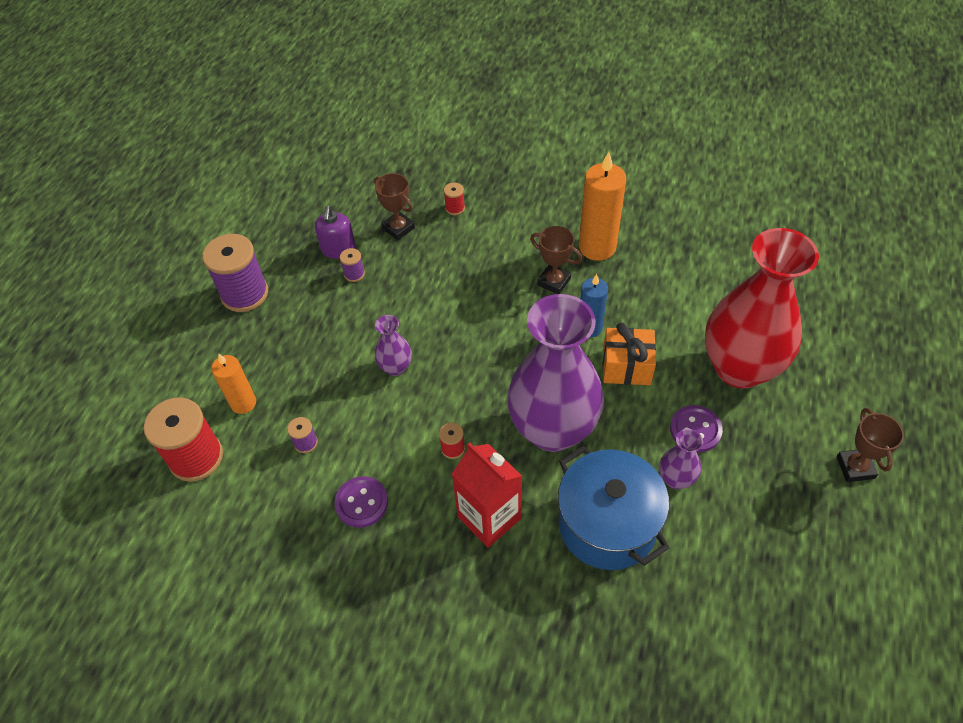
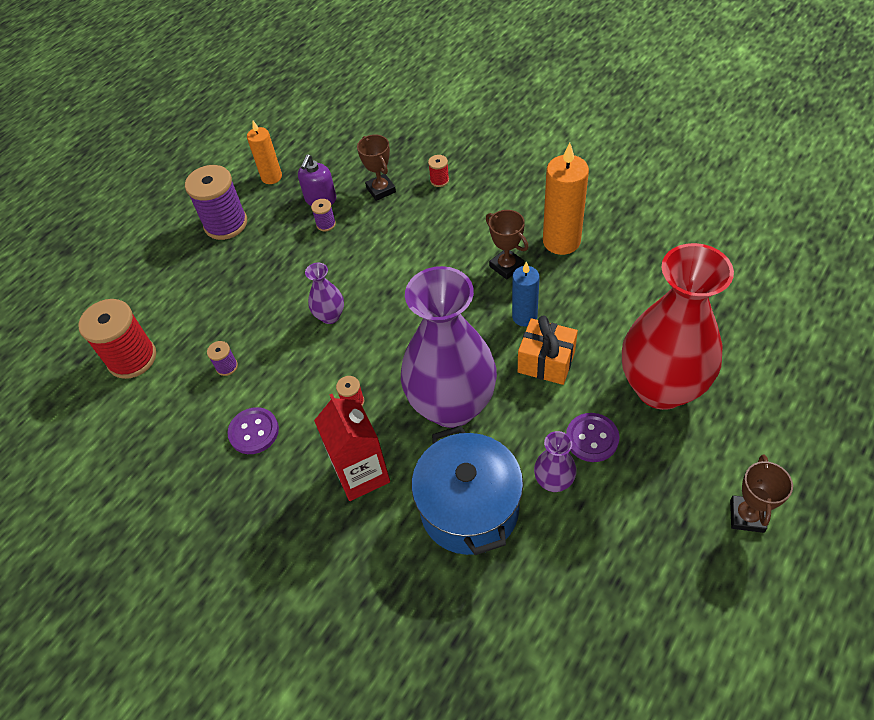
camera: 20 degrees right, 0 degrees up
(243, 403) = (188, 319): orange candle -> orange candle (271, 177)

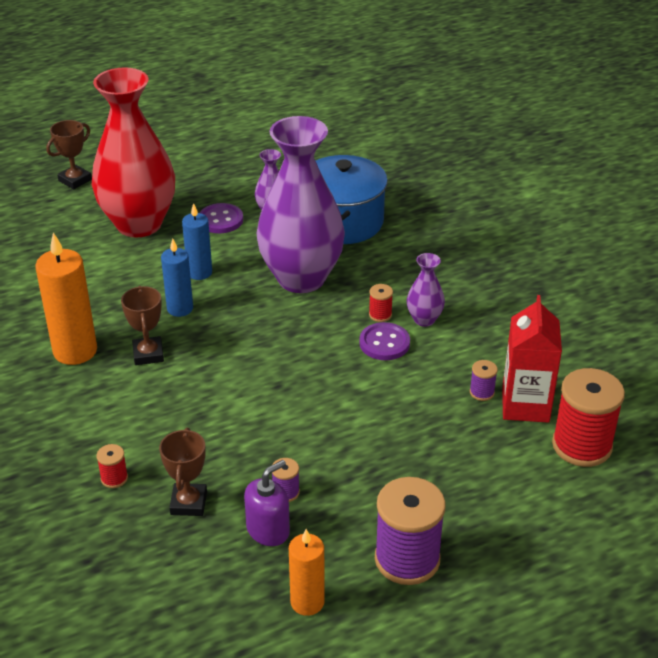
camera: 155 degrees left, 15 degrees down
(254, 432) = (480, 330): purple button -> purple button (384, 343)
(330, 316) = (352, 390): purple vase -> purple vase (424, 319)
(361, 474) = (406, 269): red carton -> red carton (525, 405)
(546, 362) = (199, 272): orange gift -> blue candle
(746, 516) = (174, 154): brown trophy -> brown trophy (75, 180)

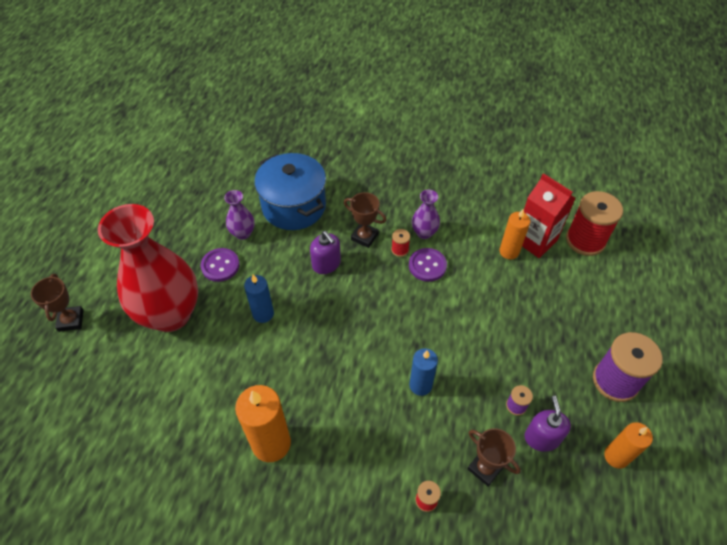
camera: 50 degrees left, 15 degrees up
(148, 354) = (318, 399): brown trophy -> brown trophy (364, 237)
(180, 308) = (289, 349): blue candle -> blue candle (420, 385)
(301, 278) = (326, 264): purple vase -> purple soap dispenser
(482, 392) = (509, 251): purple spool -> orange candle

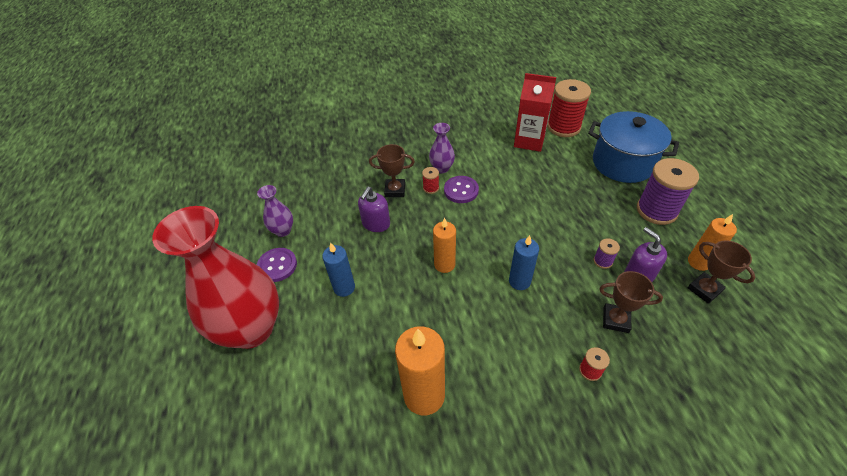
camera: 25 degrees left, 5 degrees down
(71, 320) = (142, 384): brown trophy -> brown trophy (704, 289)
(294, 206) = (317, 191): blue pot -> blue pot (623, 163)
(326, 264) = (376, 224): purple soap dispenser -> purple soap dispenser turned 90 degrees clockwise
(509, 251) = (516, 156): orange candle -> orange candle (444, 264)

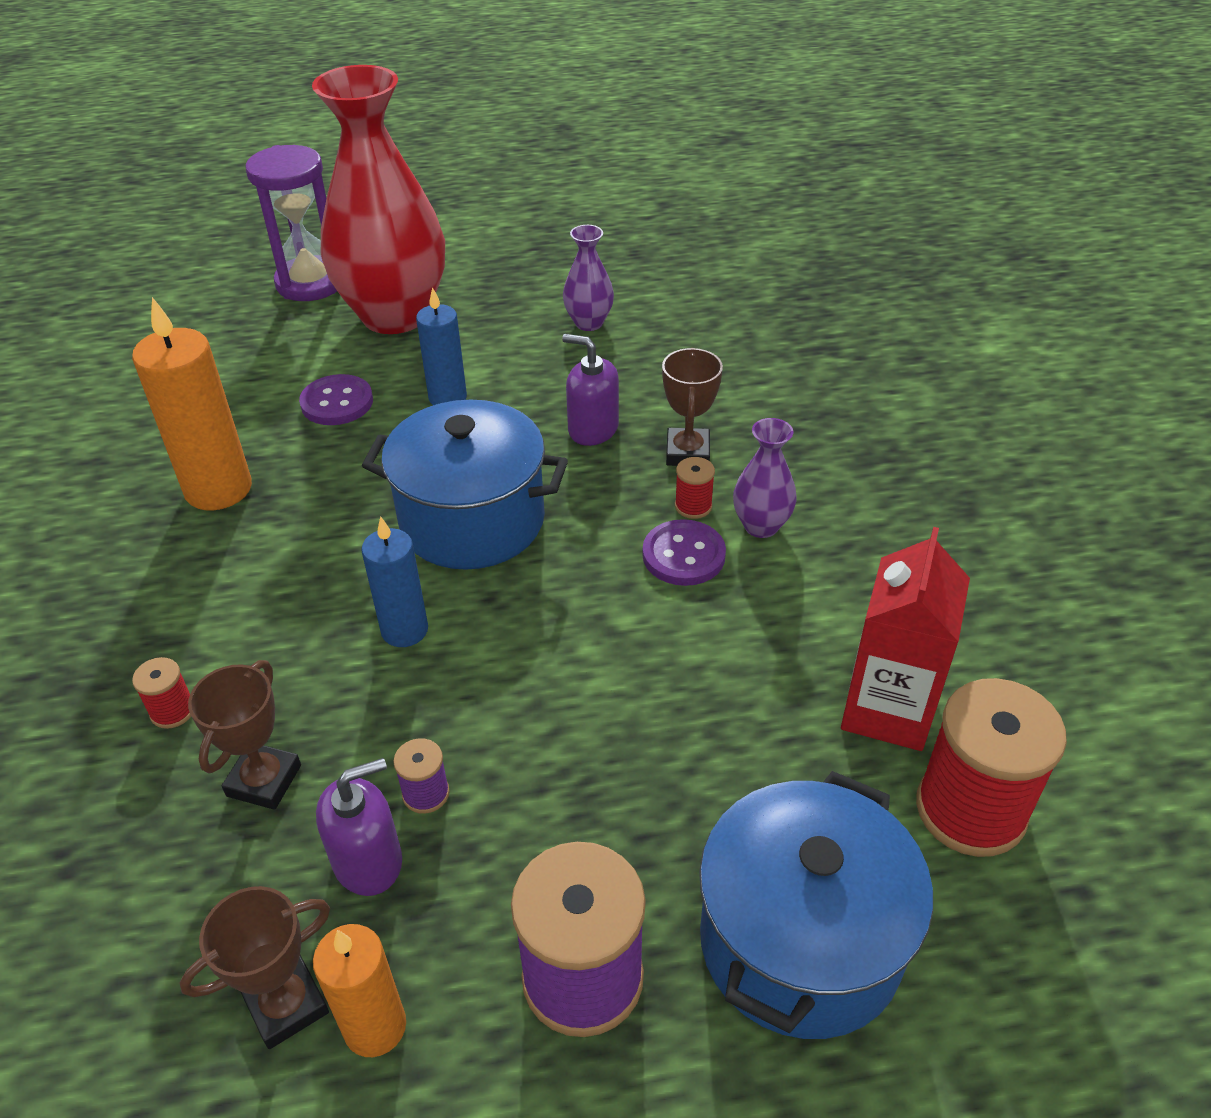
camera: 90 degrees right, 5 degrees down
(194, 392) = (310, 283): none -> purple hourglass
(277, 265) = (510, 325): purple button -> purple button (337, 402)
(444, 264) = (472, 520): orange candle -> blue pot

